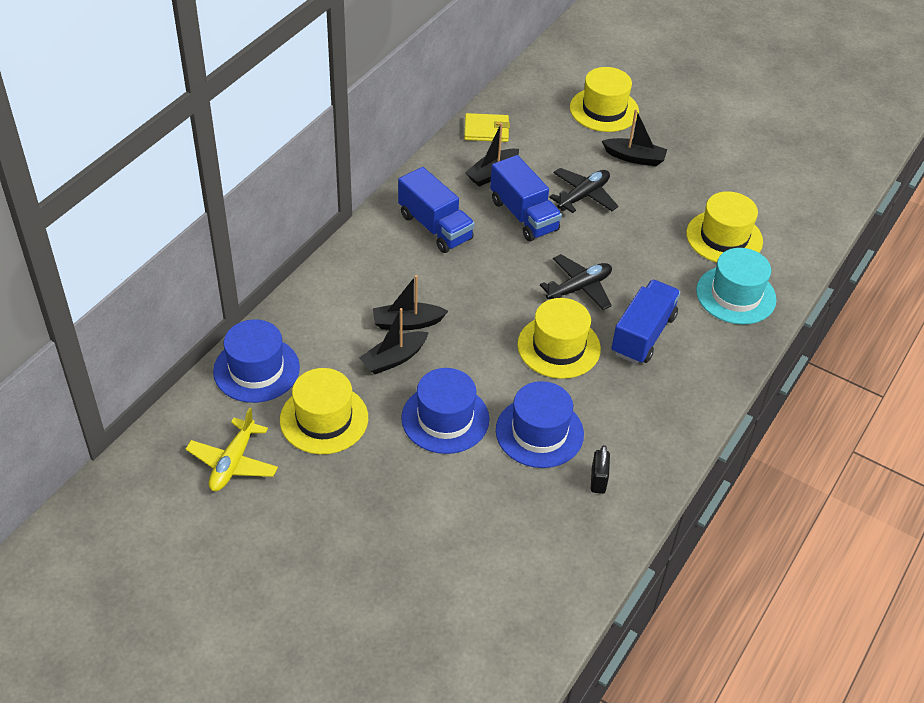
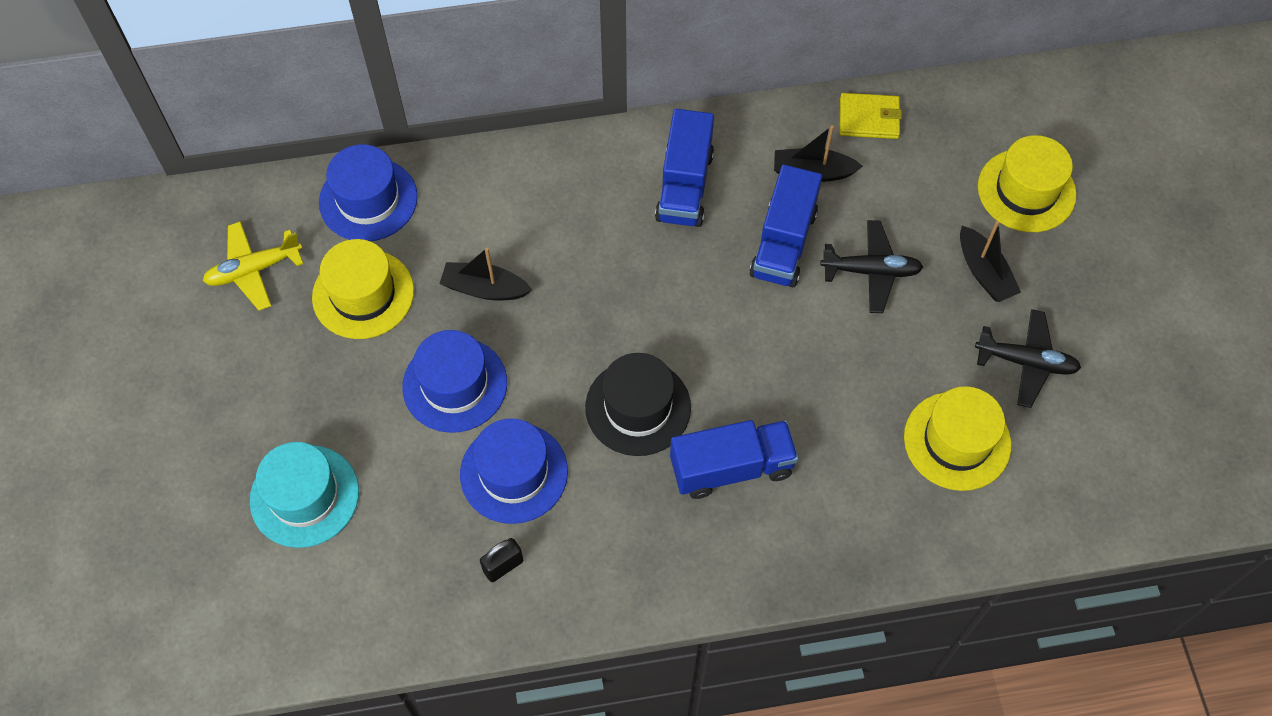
camera: 50 degrees right, 15 degrees up
(407, 323) = (538, 263): black boat -> none
(486, 130) = (869, 118): yellow wallet -> yellow wallet turned 45 degrees counterclockwise
(558, 347) = (638, 407): yellow hat -> black hat
(579, 288) = (735, 366): black plane -> black plane (1026, 362)
(736, 295) = (881, 512): turquoise hat -> turquoise hat (304, 496)

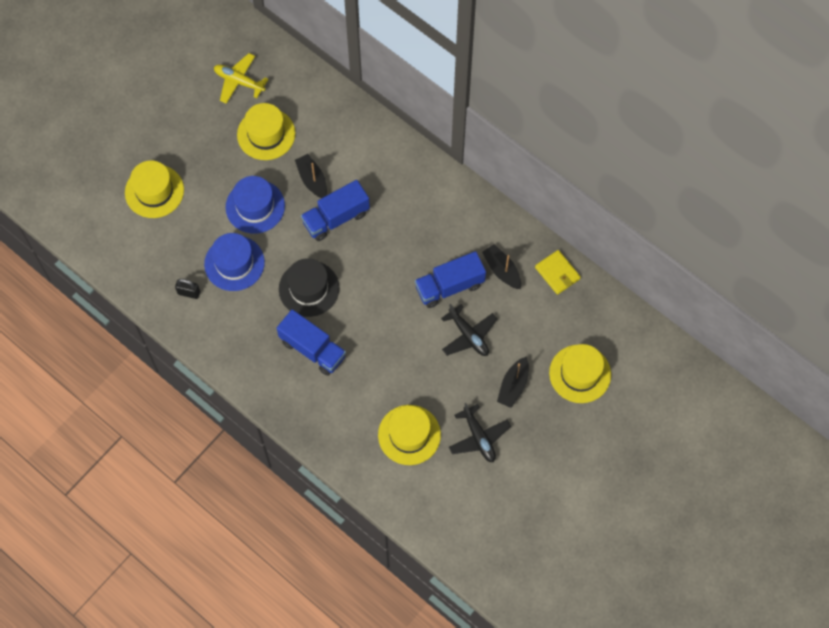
camera: 50 degrees right, 5 degrees up
(304, 496) = (154, 191): turquoise hat -> yellow hat
(368, 200) = (314, 96): blue hat -> none
(684, 186) = (442, 221): blue truck -> blue truck (336, 218)

